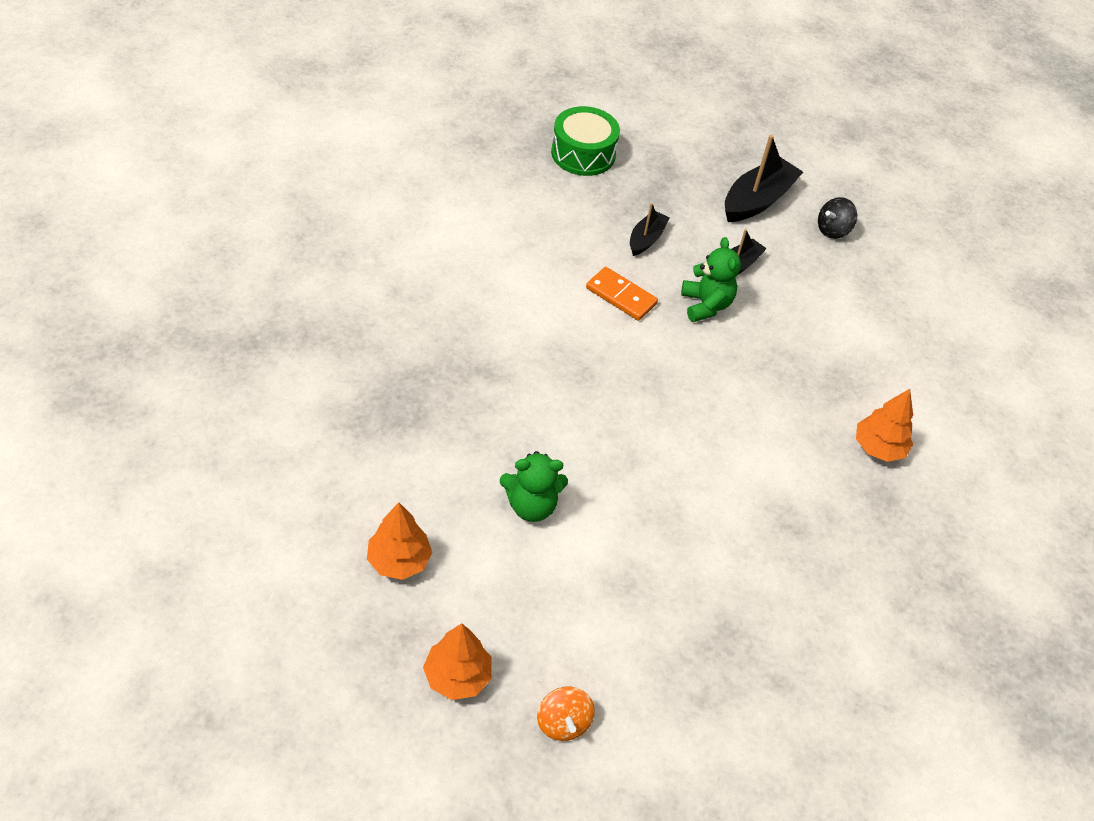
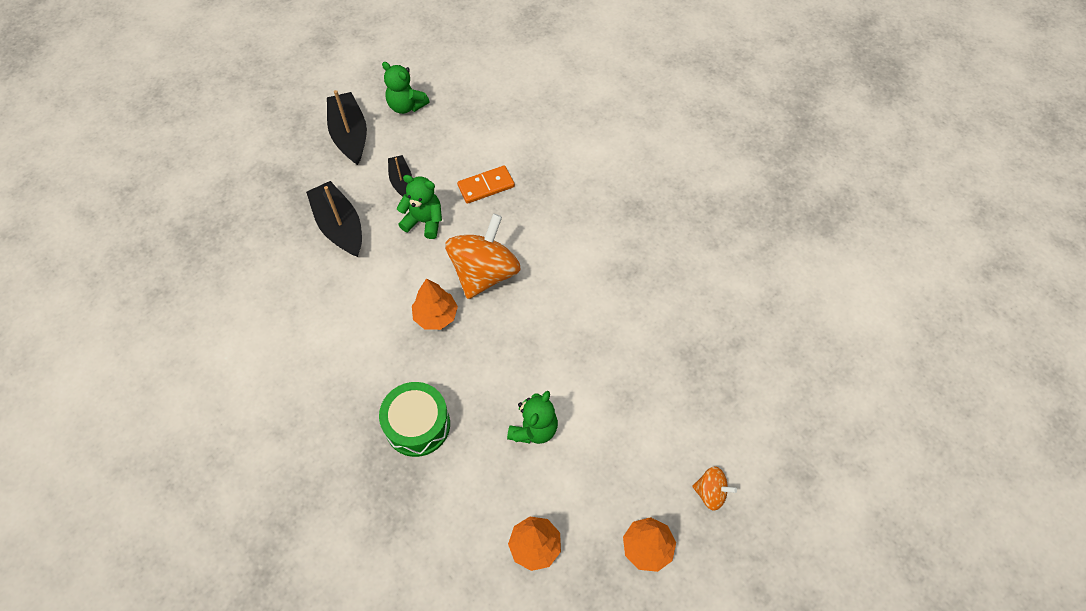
camera: 55 degrees left, 10 degrees up
(583, 154) = (225, 223): green drum -> green drum (417, 425)
(621, 296) = (383, 272): orange domino -> orange domino (486, 186)
(646, 239) = (340, 226): black boat -> black boat, size x1.73
(684, 384) = (484, 273): none -> orange spinning top
(832, 230) = (406, 106): black spinning top -> green teddy bear
(878, 448) = (597, 187): orange tree -> orange tree (436, 316)

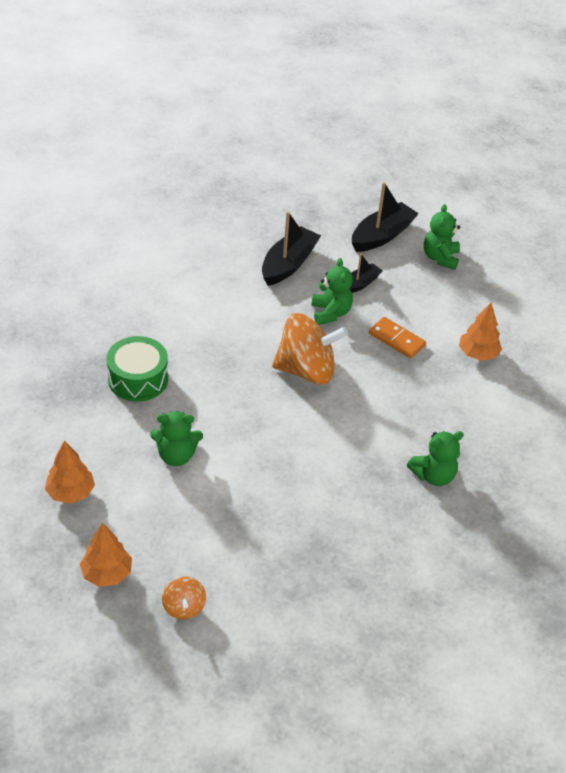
camera: 60 degrees right, 15 degrees down
(436, 316) = (244, 354): orange tree -> orange tree (477, 354)
(650, 233) = (433, 475): none -> green teddy bear

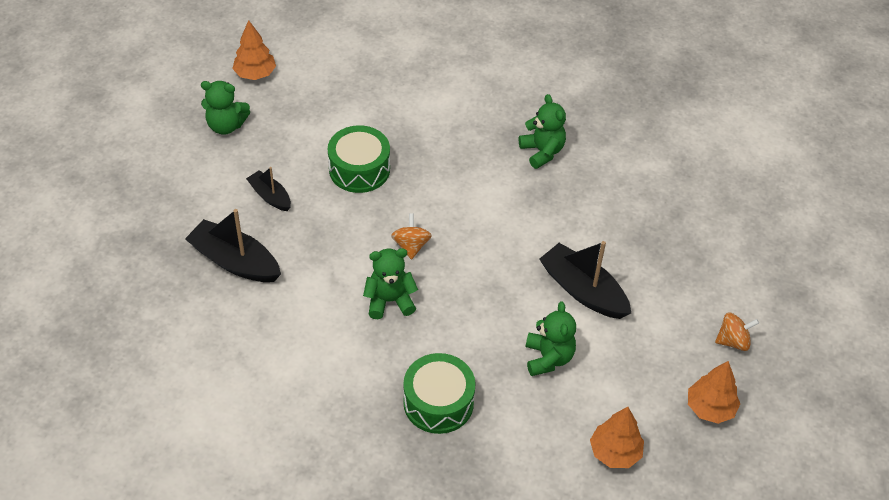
camera: 90 degrees left, 5 degrees up
(306, 370) = (411, 246): orange spinning top -> orange spinning top, size x0.48
(330, 313) = (319, 224): green teddy bear -> green teddy bear (389, 301)
(382, 236) = (185, 174): black boat -> black boat (583, 290)
(396, 339) = (359, 169): orange domino -> green drum
(477, 354) = (377, 107): orange tree -> orange tree (255, 74)

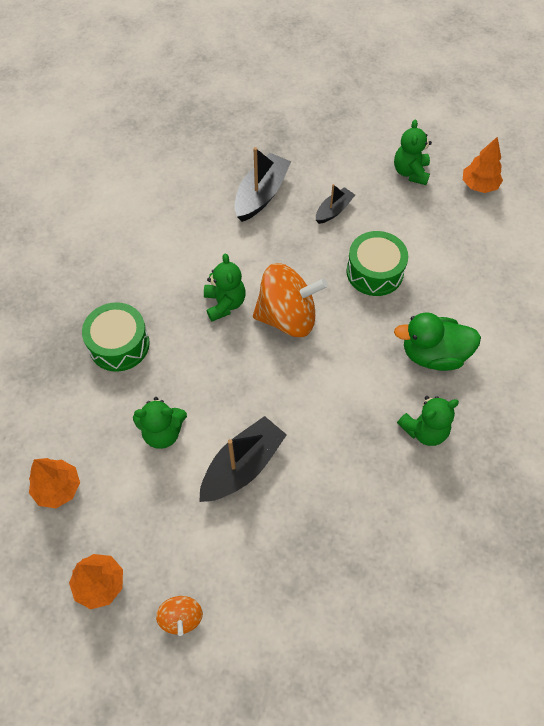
camera: 90 degrees right, 10 degrees up
(411, 246) = (287, 317): orange spinning top -> orange spinning top, size x2.08
(462, 136) = (433, 355): none -> green duck

